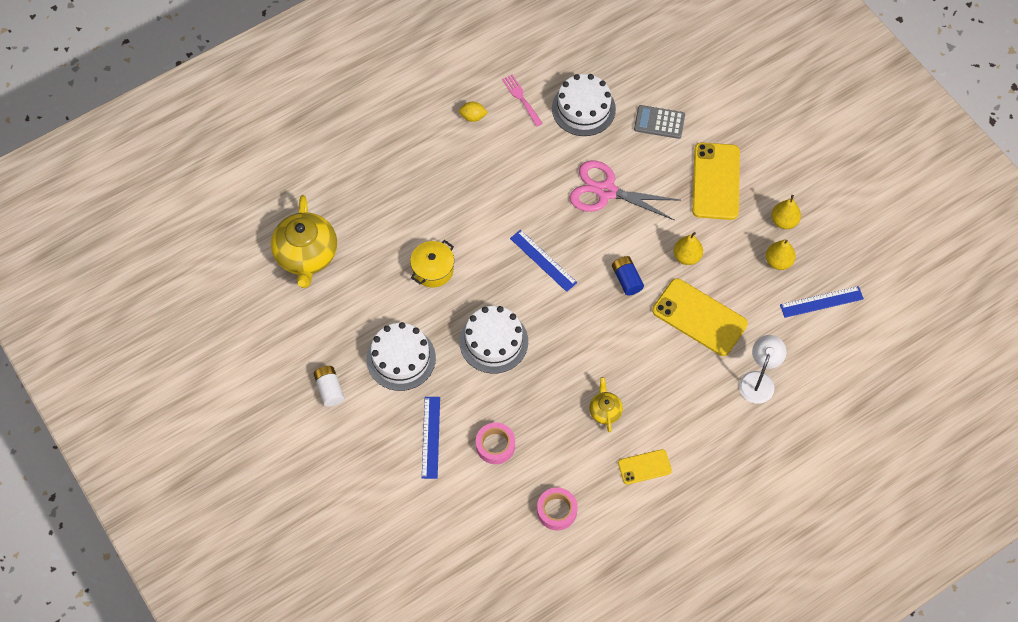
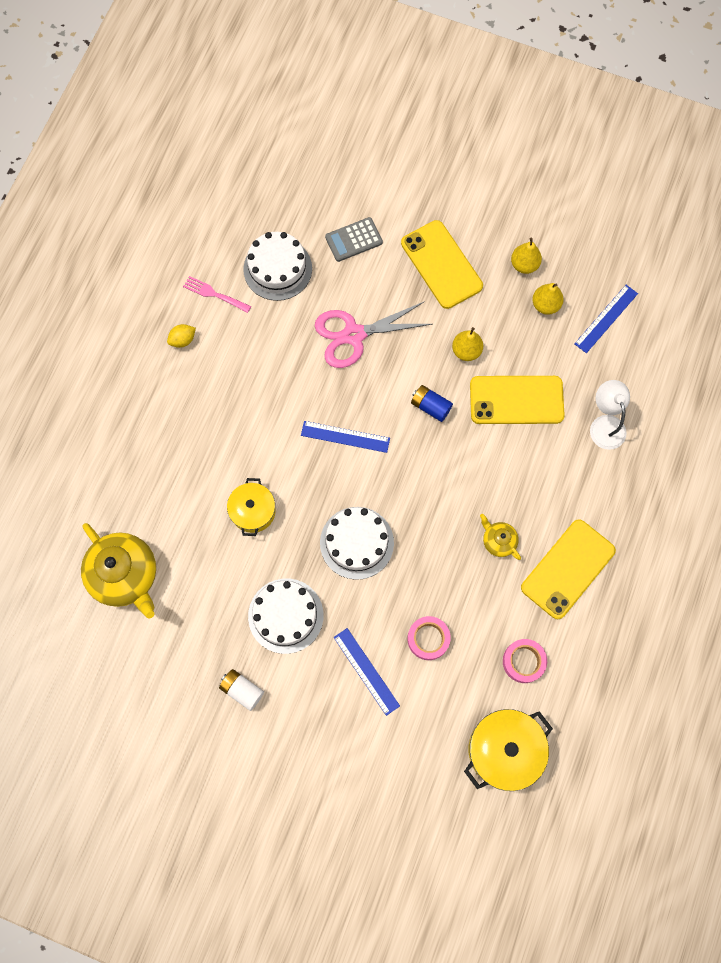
camera: 35 degrees left, 10 degrees up
(492, 564) = (504, 750): none -> yellow pot
(644, 467) = (568, 569): yellow phone -> yellow phone, size x1.85

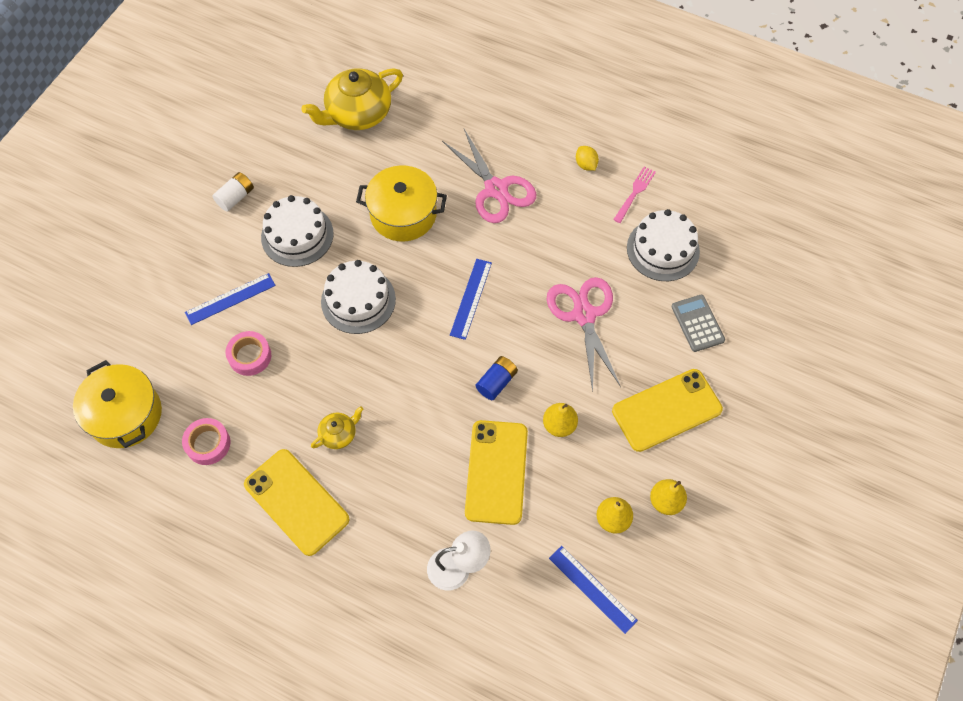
camera: 95 degrees right, 10 degrees down
(217, 423) = (496, 189): none -> pink scissors
(253, 511) = (403, 214): yellow pot -> yellow pot, size x1.53

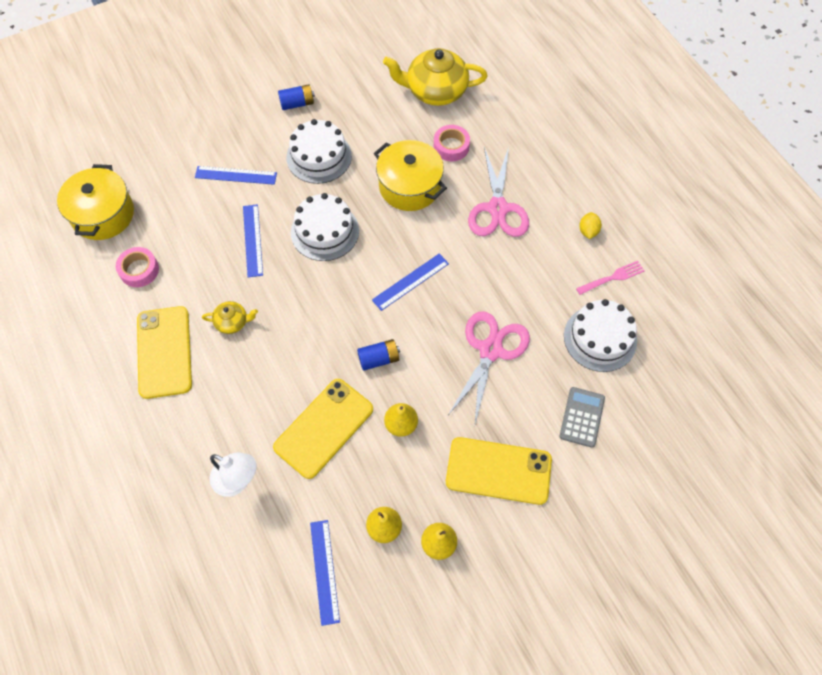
camera: 35 degrees right, 0 degrees up
(235, 197) = (297, 103): white battery -> blue battery
(250, 356) = (216, 225): pink tape -> pink tape (451, 146)
(296, 349) = (252, 240): none -> blue ruler

